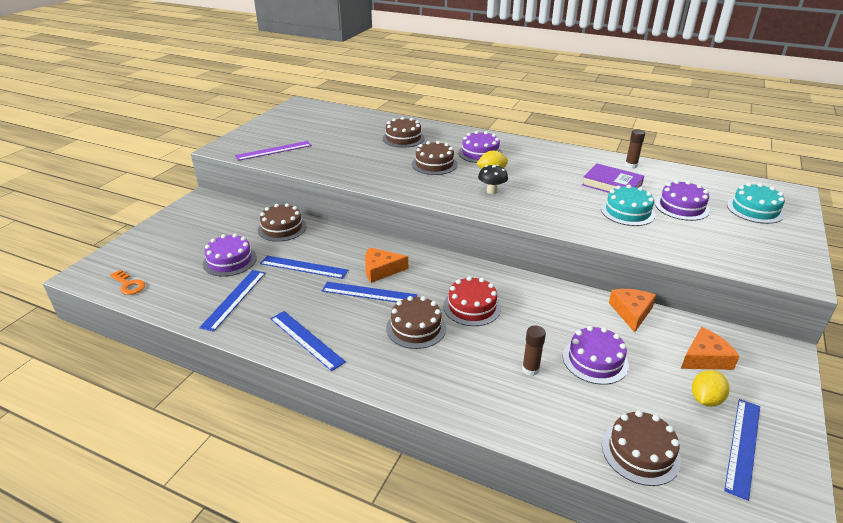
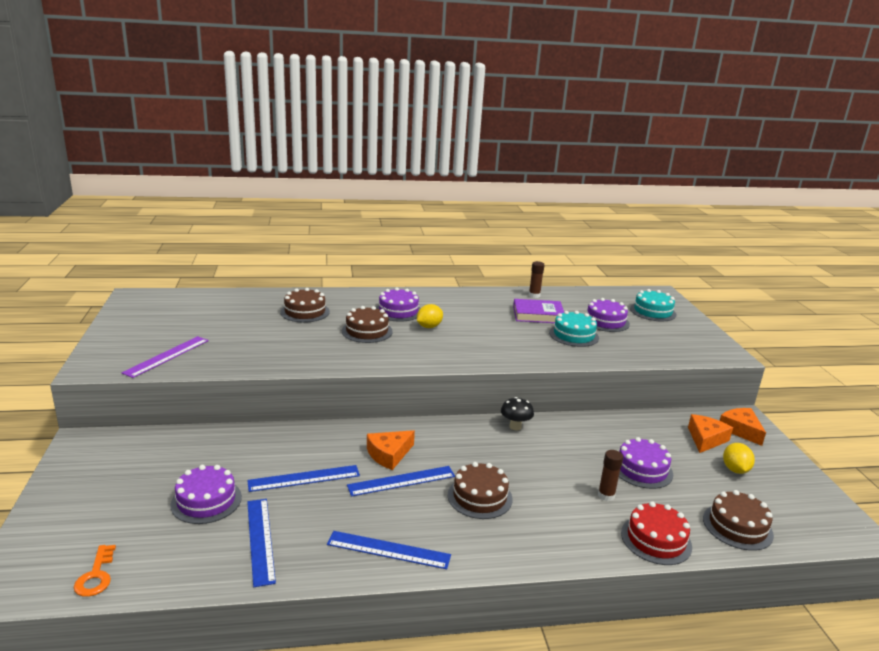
camera: 35 degrees left, 10 degrees down
(129, 285) = (96, 576): orange key -> orange key turned 75 degrees clockwise
(282, 228) = (231, 445): brown cake -> none
(472, 307) = (507, 460): red cake -> red cake (656, 539)
(492, 191) = (449, 344): black mushroom -> black mushroom (515, 427)
(631, 312) = (627, 421): orange cheese -> orange cheese (740, 430)
(743, 446) = (785, 493): blue ruler -> none

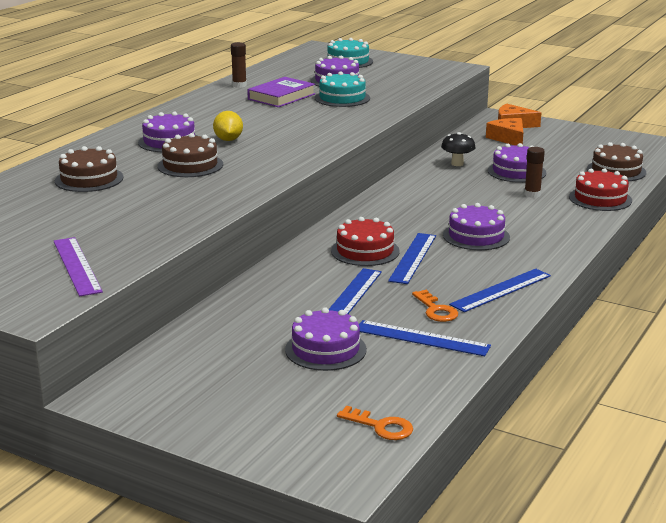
camera: 50 degrees left, 0 degrees up
(317, 528) = (436, 310): none -> orange key
(389, 454) = (365, 251): orange cheese -> red cake
(479, 497) = (476, 236): brown cake -> purple cake
(515, 427) = (396, 191): black mushroom -> black mushroom (457, 164)
(735, 469) = (556, 145): yellow lemon -> none

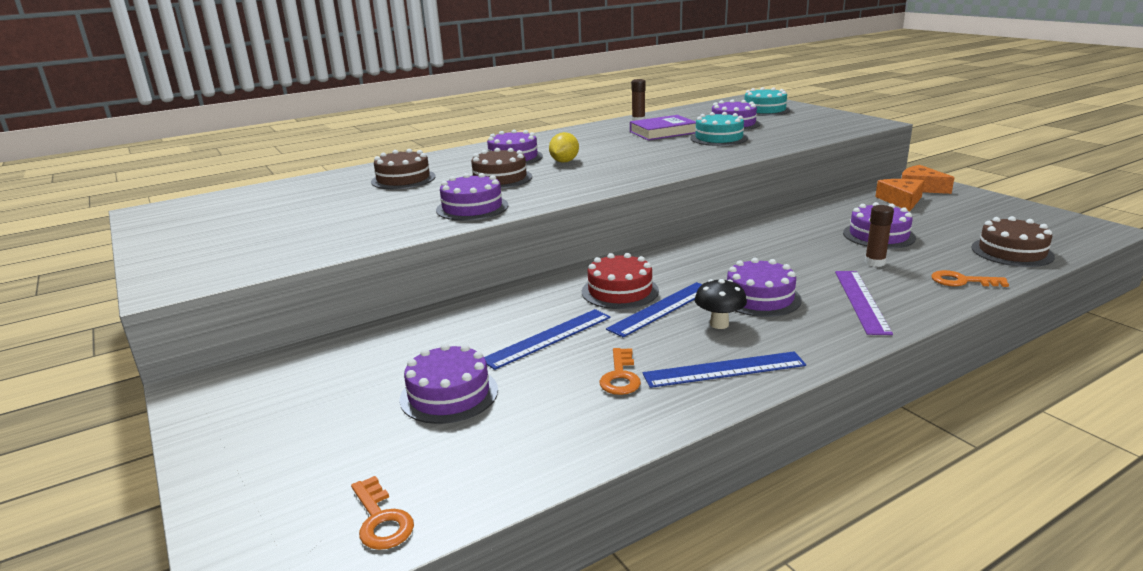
camera: 30 degrees right, 0 degrees up
(77, 266) = (270, 251): purple ruler -> purple ruler (861, 301)
(208, 197) = (472, 208): none -> purple cake
(422, 338) = (565, 409): blue ruler -> none
(457, 164) = (816, 218): black mushroom -> black mushroom (719, 324)
(600, 199) = (961, 281): red cake -> orange key

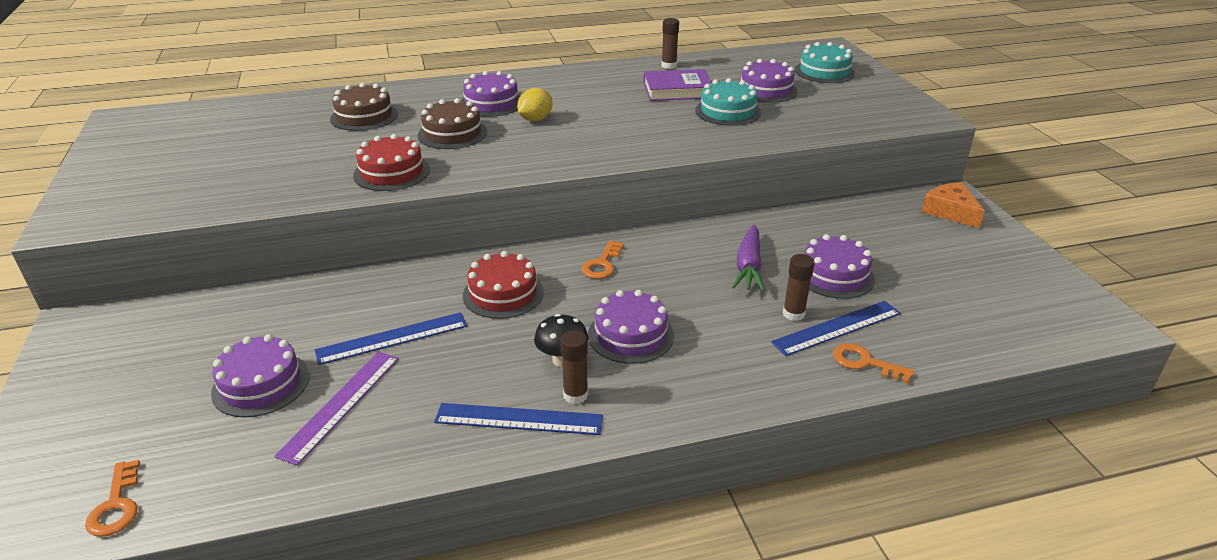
camera: 15 degrees right, 10 degrees up
(472, 208) = (391, 172): purple cake -> red cake
(620, 377) = (419, 403): orange key -> orange key (602, 264)
(662, 308) = (524, 326): blue ruler -> blue ruler (837, 328)
(756, 344) = (575, 395): none -> brown glue stick
(807, 241) = (748, 267): none -> purple carrot
(861, 301) = (731, 364): purple ruler -> purple ruler (341, 405)
(901, 201) = (909, 228): orange cheese -> none
(1012, 252) = (964, 333): brown cake -> none

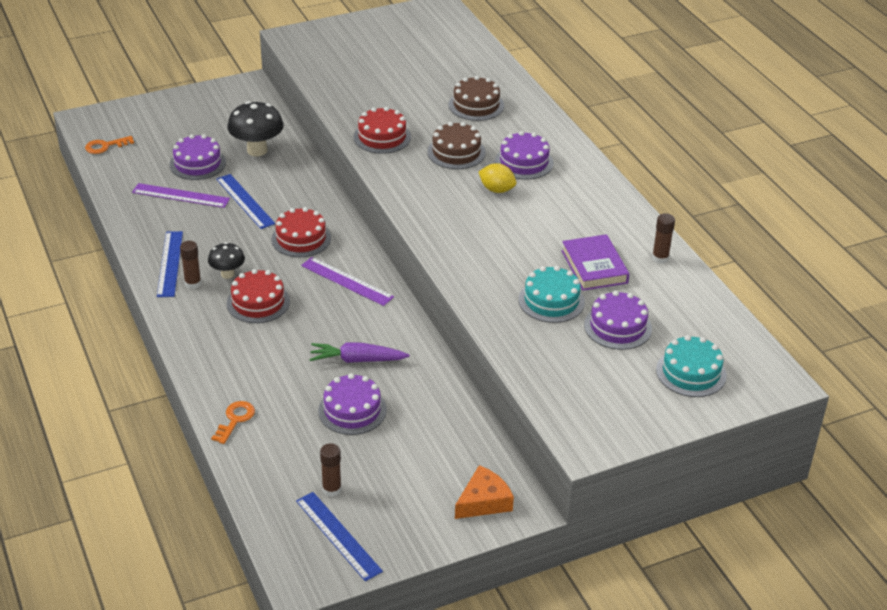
camera: 80 degrees right, 5 degrees up
(268, 322) = (257, 150): none -> black mushroom
(602, 264) = (347, 281): orange key -> purple ruler
(630, 335) = (258, 302): purple cake -> red cake
(793, 314) = (293, 384): brown glue stick -> brown glue stick (331, 489)
(837, 328) = (277, 407): blue ruler -> blue ruler (338, 535)

